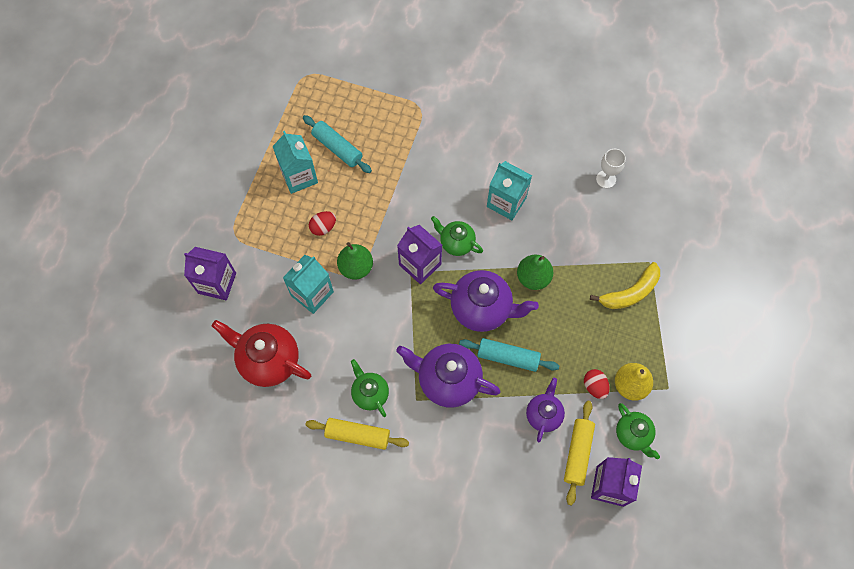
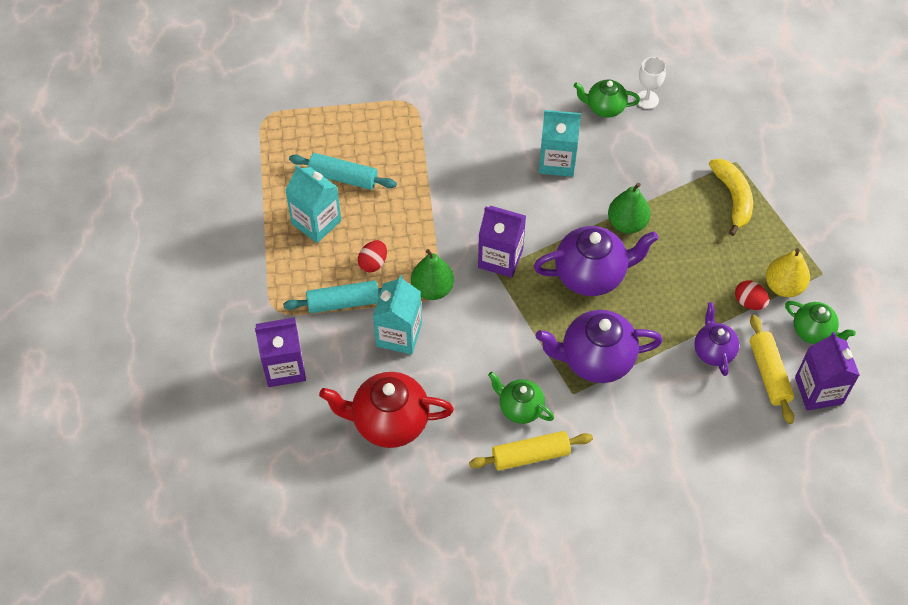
camera: 25 degrees left, 10 degrees down
(456, 243) = (527, 222): green teapot -> green teapot (604, 108)
(508, 357) = (645, 311): turquoise rolling pin -> turquoise rolling pin (343, 302)
(630, 292) = (733, 198): yellow banana -> yellow banana turned 45 degrees counterclockwise

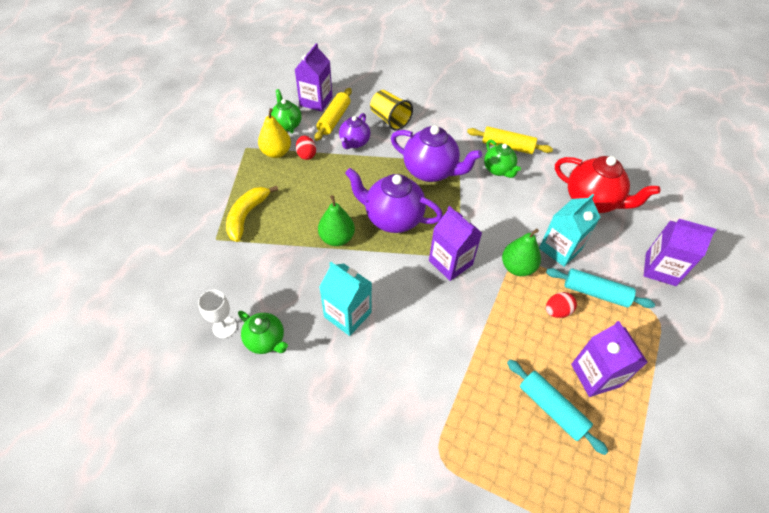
camera: 150 degrees left, 5 degrees down
(316, 222) = (595, 375): turquoise carton -> purple carton
(703, 414) = (390, 119): none -> yellow cup

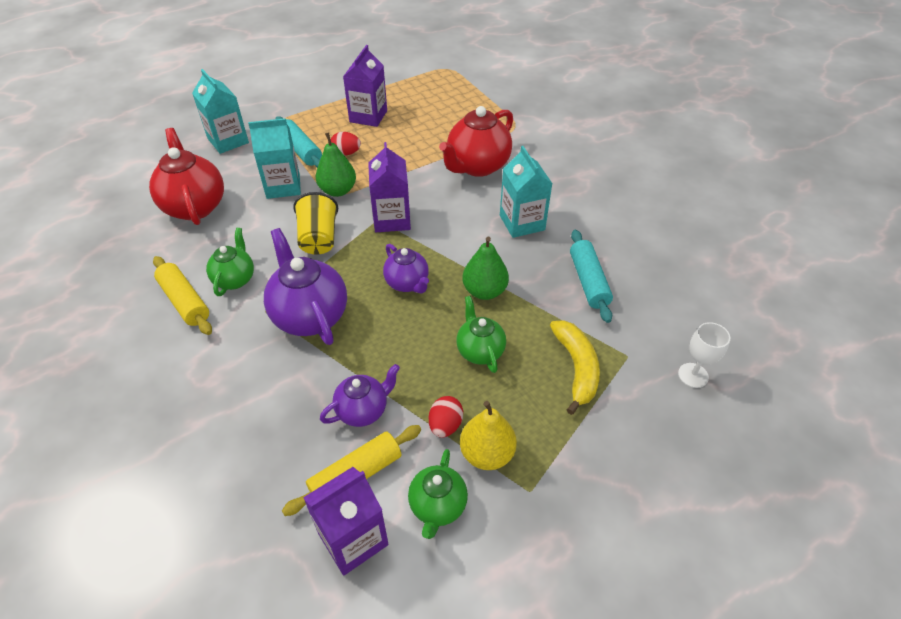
camera: 145 degrees left, 5 degrees down
(224, 327) = (645, 261): white goblet -> white goblet (693, 375)
(247, 216) = (576, 368): yellow banana -> yellow banana turned 60 degrees counterclockwise
(266, 341) = (608, 235): green teapot -> green teapot (480, 351)
(390, 119) = (276, 426): yellow cup -> yellow cup (319, 239)
(392, 218) = (407, 283): purple teapot -> purple teapot, size x0.59
(432, 363) = (477, 166): none -> red teapot
(551, 409) = (418, 116): turquoise rolling pin -> turquoise rolling pin (588, 281)
(660, 269) = (228, 141): purple carton -> turquoise carton

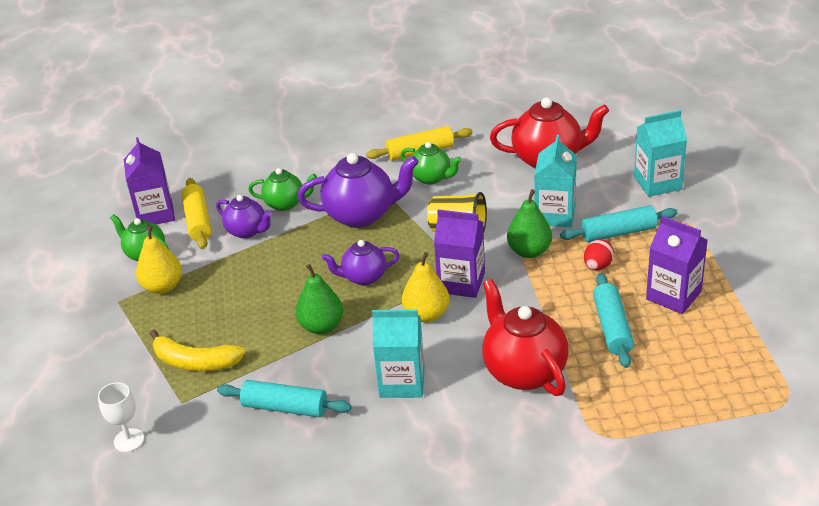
camera: 115 degrees right, 10 degrees down
(363, 410) = (247, 231): purple teapot -> purple teapot turned 45 degrees counterclockwise
(413, 136) = (612, 327): none -> turquoise rolling pin
(440, 229) = (426, 314): none -> yellow pear
(445, 425) = (202, 270): red egg -> none
(480, 351) = (256, 306): green teapot -> green teapot (285, 204)

